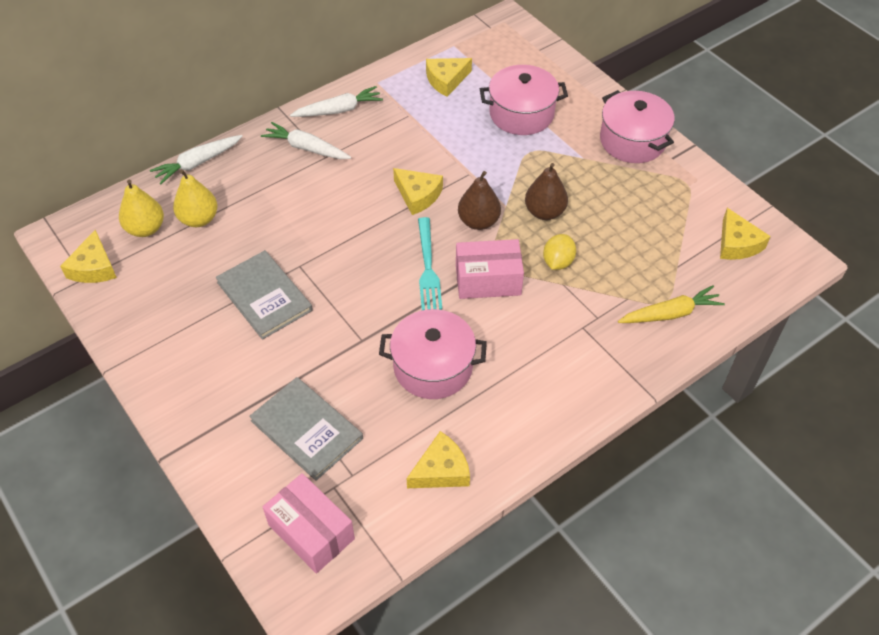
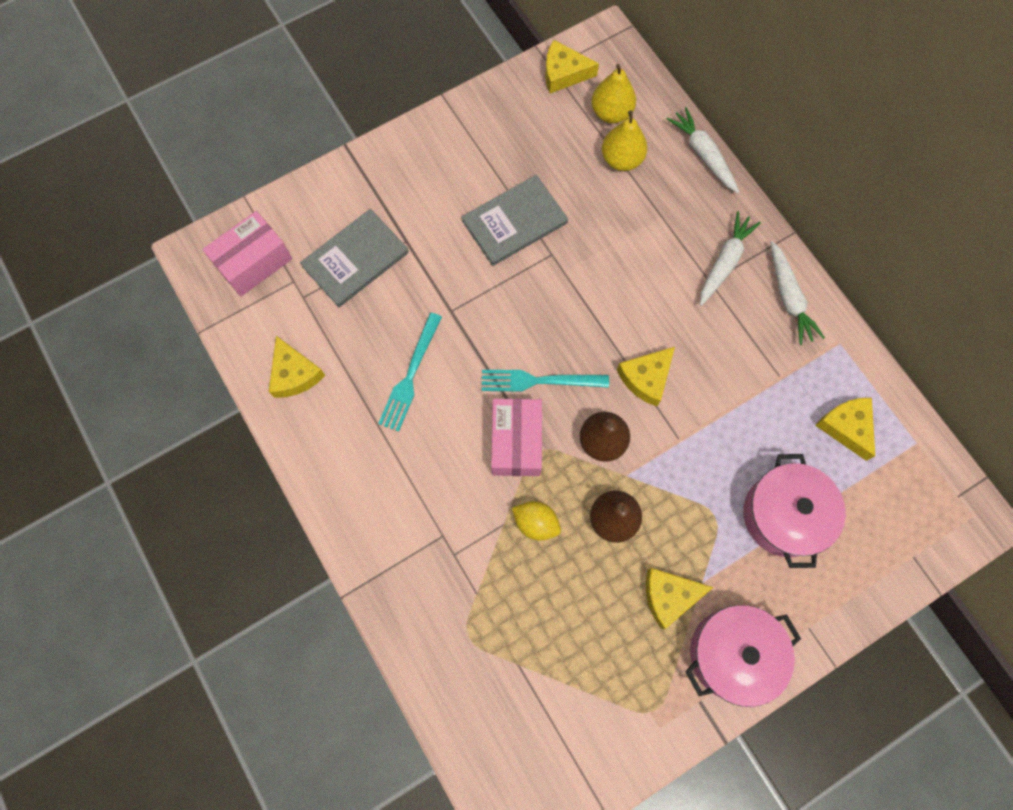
camera: 95 degrees right, 20 degrees up
(433, 367) = (410, 376): pink pot -> turquoise fork
(670, 313) = (450, 640): yellow carrot -> none
(737, 243) = (548, 751): yellow cheese -> yellow cheese (669, 596)

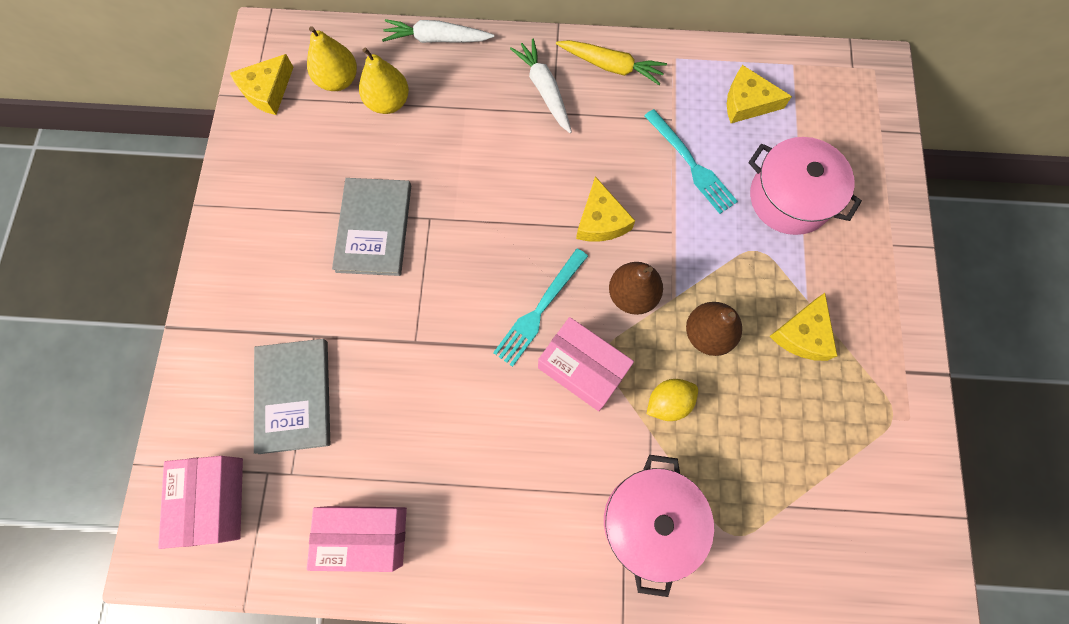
camera: 55 degrees left, 0 degrees up
(294, 374) = (365, 536): yellow cheese -> pink box
(410, 376) = (450, 422): turquoise fork -> turquoise fork (691, 164)
(732, 654) = (881, 318): pink pot -> pink pot (650, 521)
(789, 298) = (611, 66): white carrot -> yellow carrot

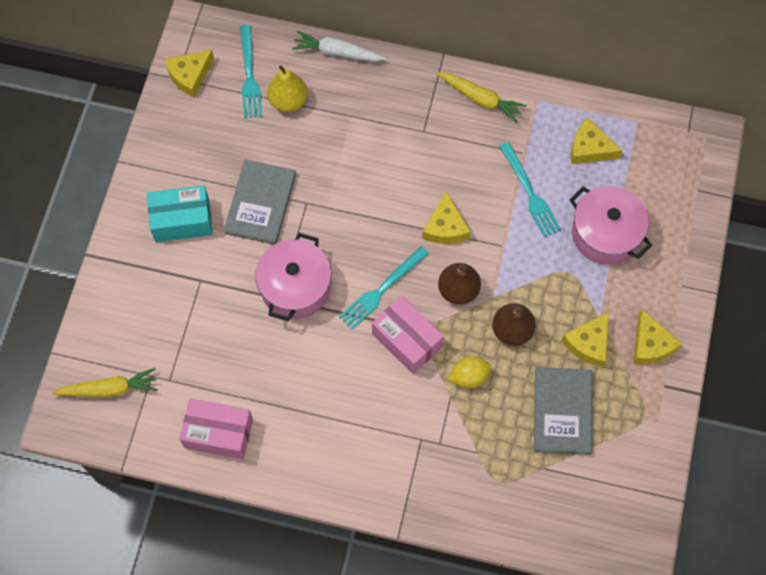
camera: 10 degrees right, 5 degrees down
(214, 500) = (109, 389): pink box -> yellow carrot
(280, 264) = (182, 220): none -> turquoise box
(294, 396) = (179, 323): grey book -> grey book (562, 411)
(338, 80) = (249, 75): yellow pear -> turquoise fork
(544, 90) = (420, 111): white carrot -> none
(650, 521) = (436, 460): pink pot -> pink pot (295, 287)
(876, 323) = (650, 344): none -> yellow cheese

